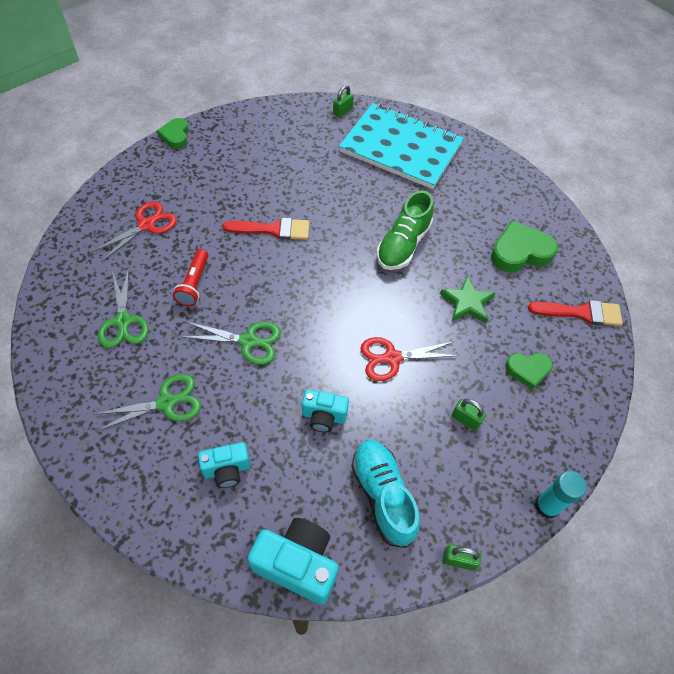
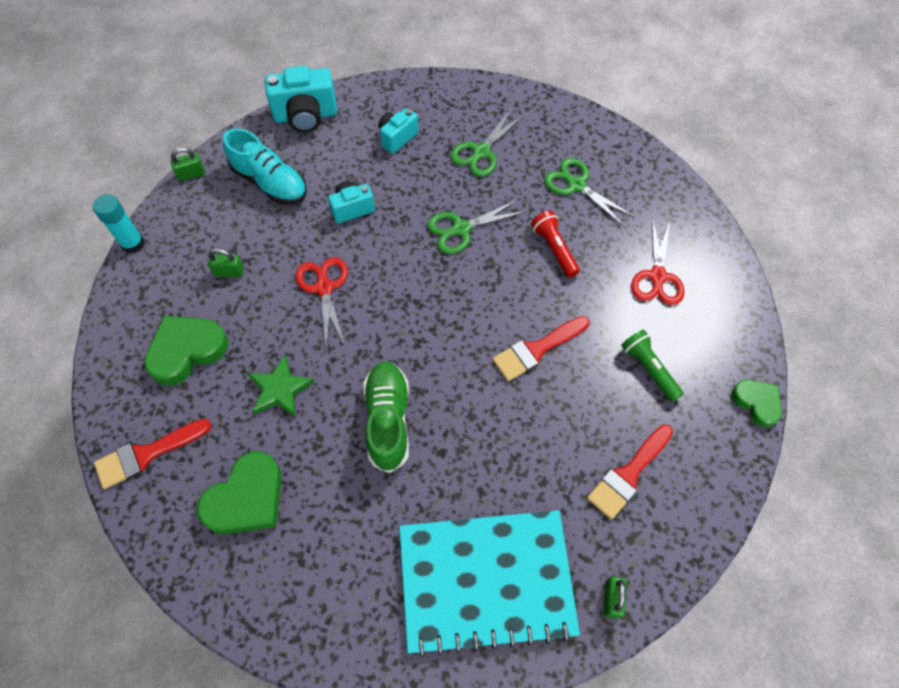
camera: 150 degrees right, 5 degrees up
(215, 182) = (648, 369): none -> green flashlight
(283, 146) = (628, 474): none -> red brush
(392, 358) = (324, 288): red scissors -> red scissors turned 60 degrees counterclockwise
(528, 370) = (187, 351): green heart -> green heart, size x1.62

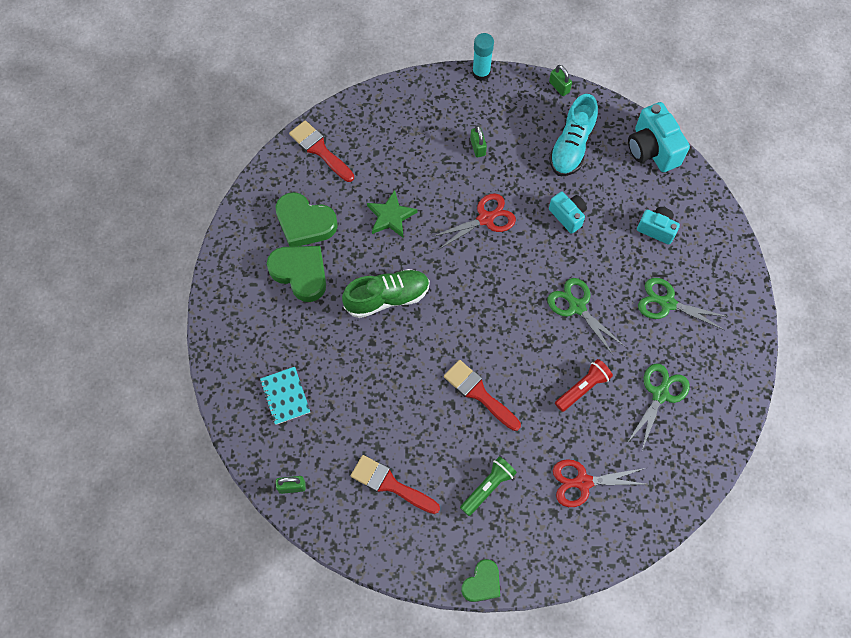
camera: 75 degrees right, 5 degrees up
(187, 351) = (403, 144): green heart -> green heart (300, 273)
(486, 580) = (285, 396): turquoise notebook -> turquoise notebook, size x0.42

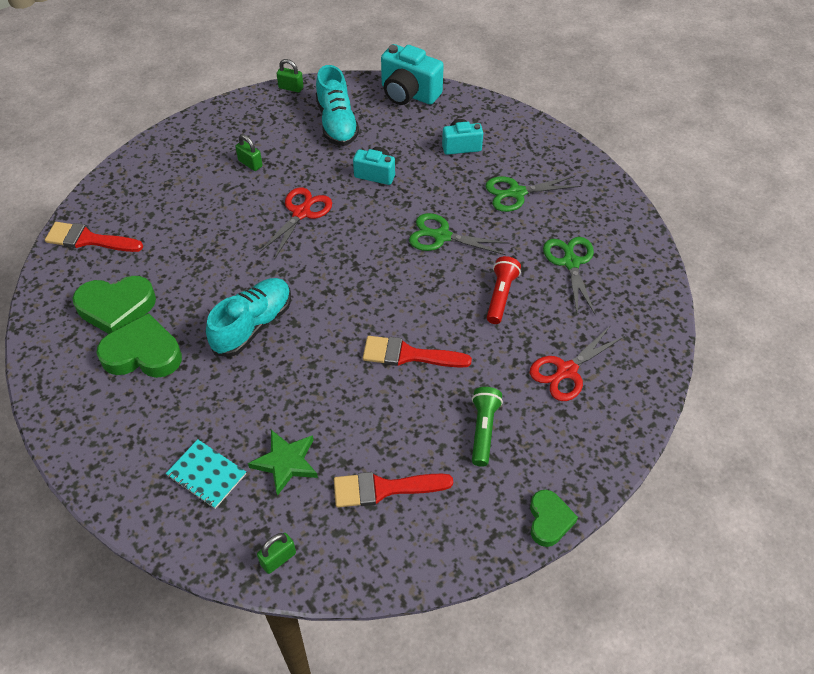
camera: 35 degrees left, 15 degrees down
(387, 297) = (253, 325): green shoe -> turquoise shoe
(391, 216) = (205, 257): green star -> green star (286, 462)
(481, 73) = (210, 109): turquoise glue stick -> none

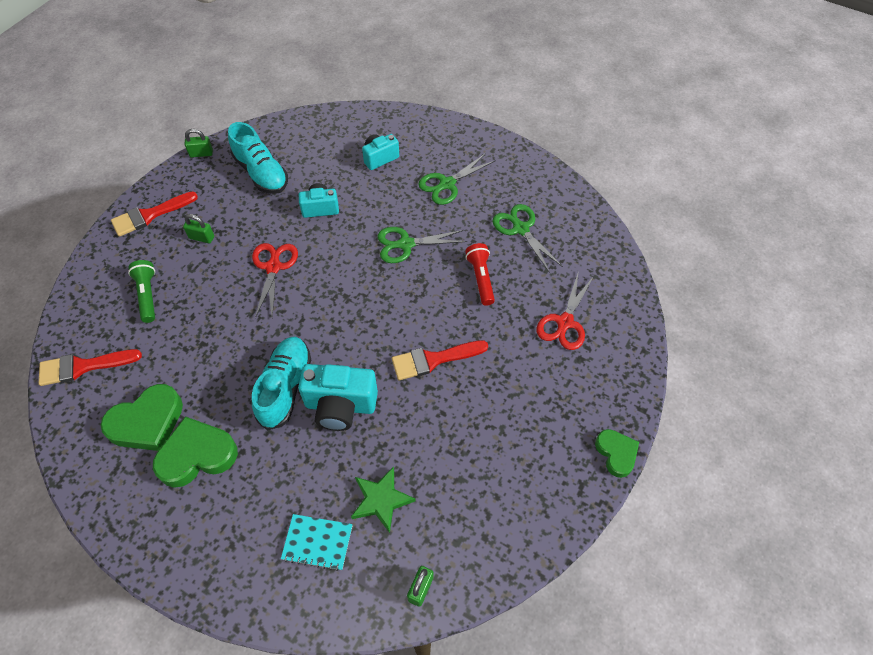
camera: 25 degrees left, 5 degrees up
(384, 489) = (475, 486): red brush -> red brush (150, 215)
(408, 94) = (310, 125): turquoise camera -> turquoise camera (340, 406)
(483, 430) = (527, 400): green flashlight -> green flashlight (147, 295)

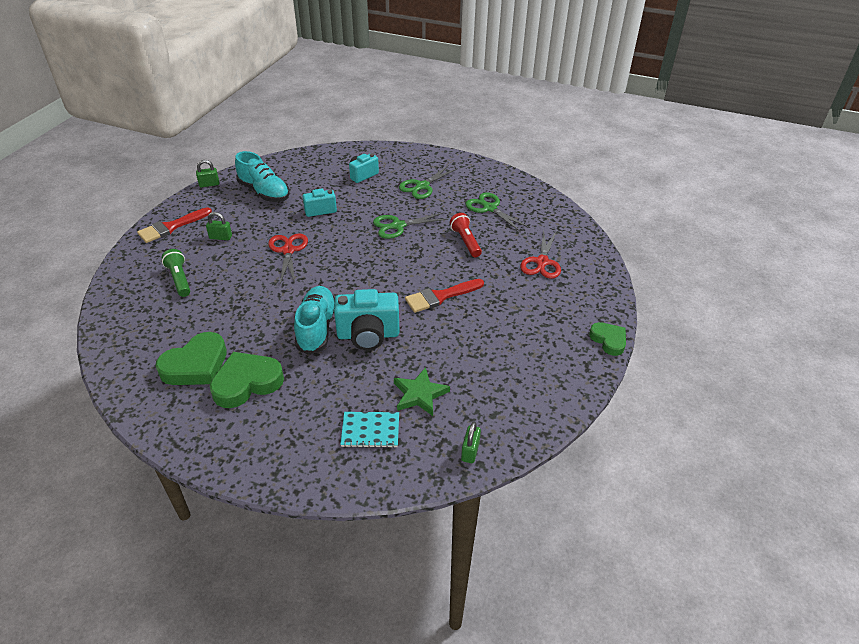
camera: 10 degrees left, 15 degrees down
(83, 367) = (128, 333): red brush -> none

